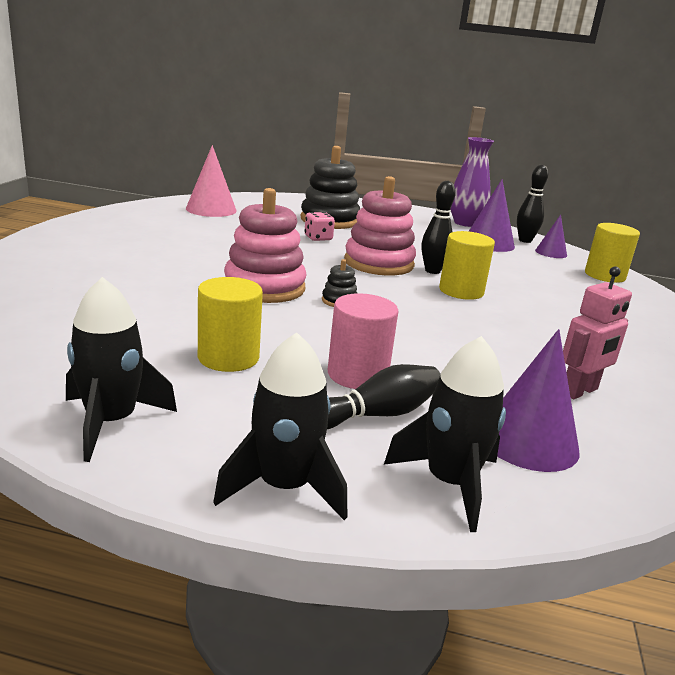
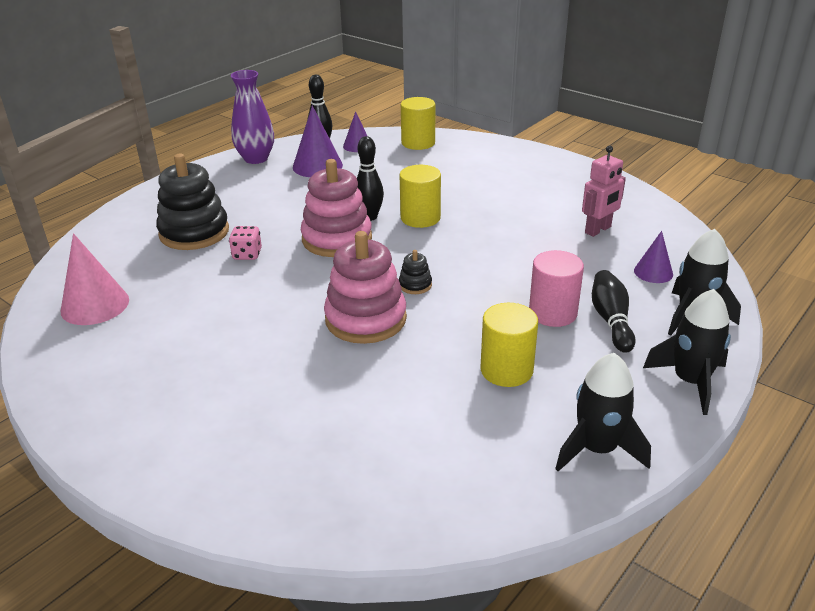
camera: 60 degrees left, 10 degrees up
(528, 441) = (653, 272): purple cone -> purple cone, size x0.60
(580, 391) = (598, 230): pink robot -> pink robot turned 60 degrees clockwise

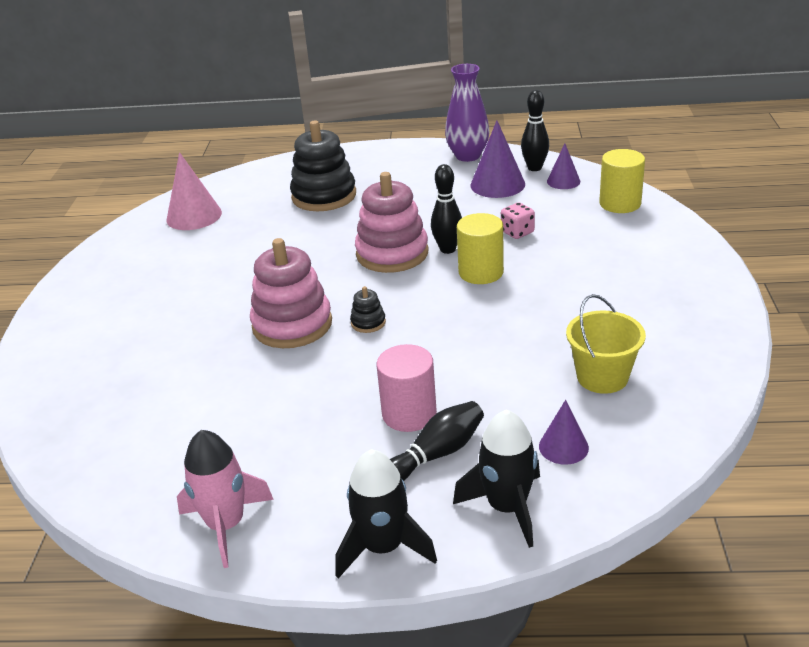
camera: 55 degrees right, 0 degrees up
(247, 254) = (321, 231): pink dice -> pink dice (517, 232)
(506, 370) = (292, 427): yellow cylinder -> none
(597, 449) = (226, 525): black rocket -> pink rocket
(598, 230) = (602, 377): pink robot -> yellow bucket

